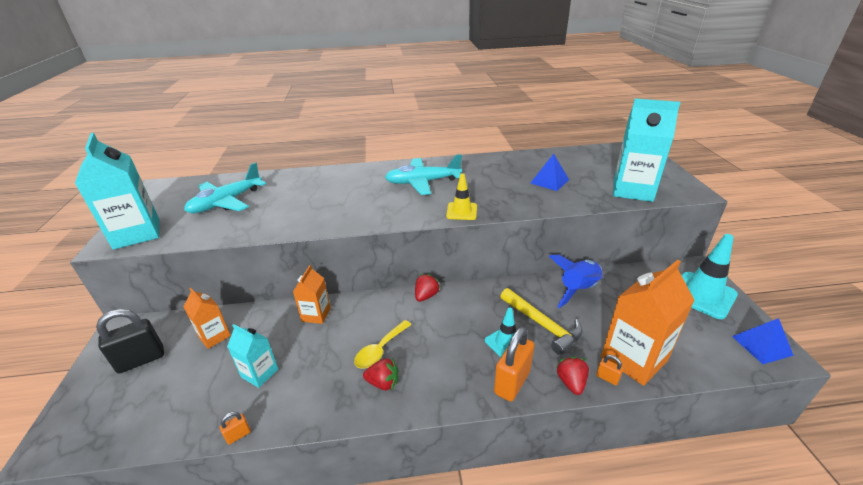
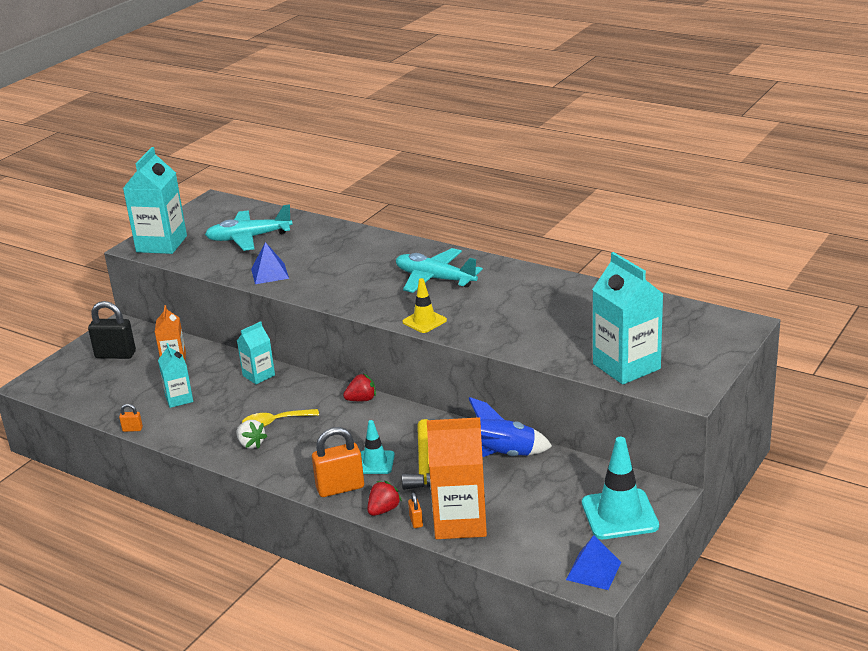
camera: 40 degrees right, 5 degrees down
(316, 314) = (258, 375): orange carton -> turquoise carton
(383, 383) = (251, 444): red strawberry -> white strawberry
(549, 181) = (559, 324): blue pyramid -> blue pyramid (269, 273)

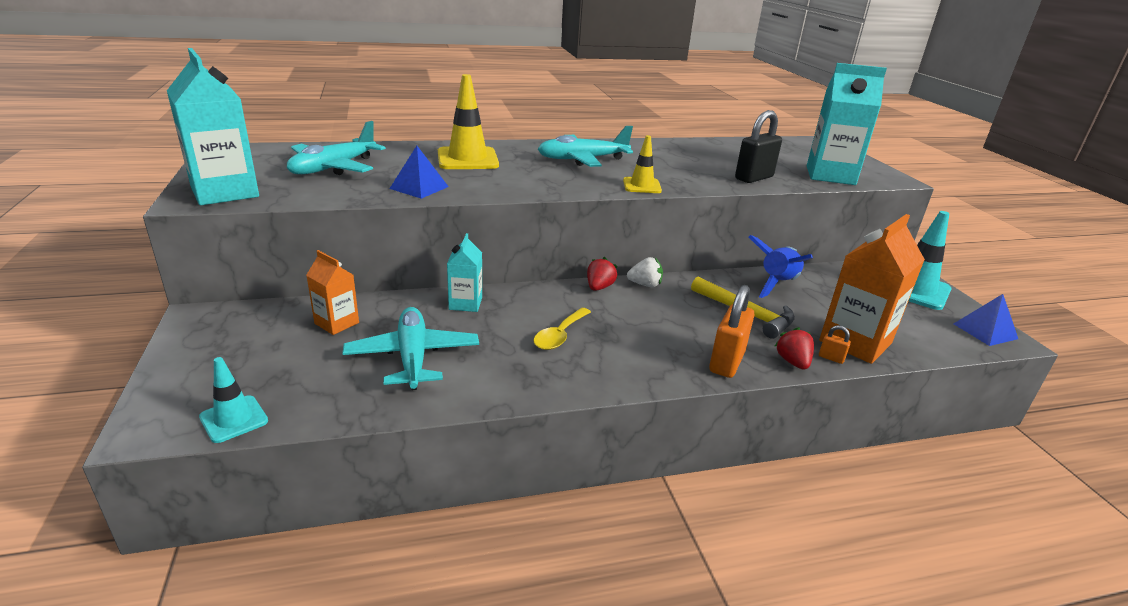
camera: 50 degrees left, 0 degrees up
(115, 355) = (243, 346): black padlock -> black padlock (754, 178)
(132, 429) = (409, 413): orange padlock -> none
(179, 399) = (413, 357): turquoise carton -> turquoise plane
(251, 444) = (574, 364): white strawberry -> white strawberry (645, 285)
(348, 253) = (467, 159): none -> yellow traffic cone
(375, 463) = (709, 329): turquoise traffic cone -> turquoise traffic cone (234, 419)

